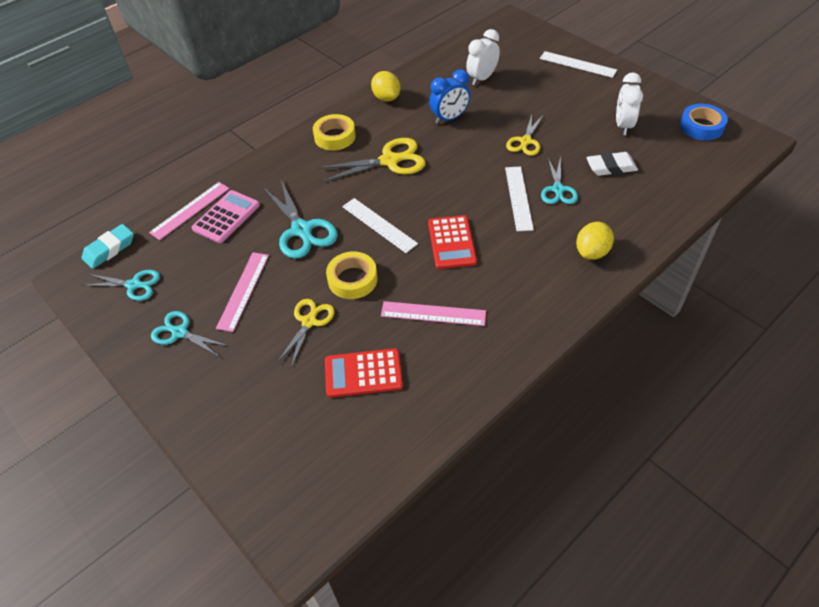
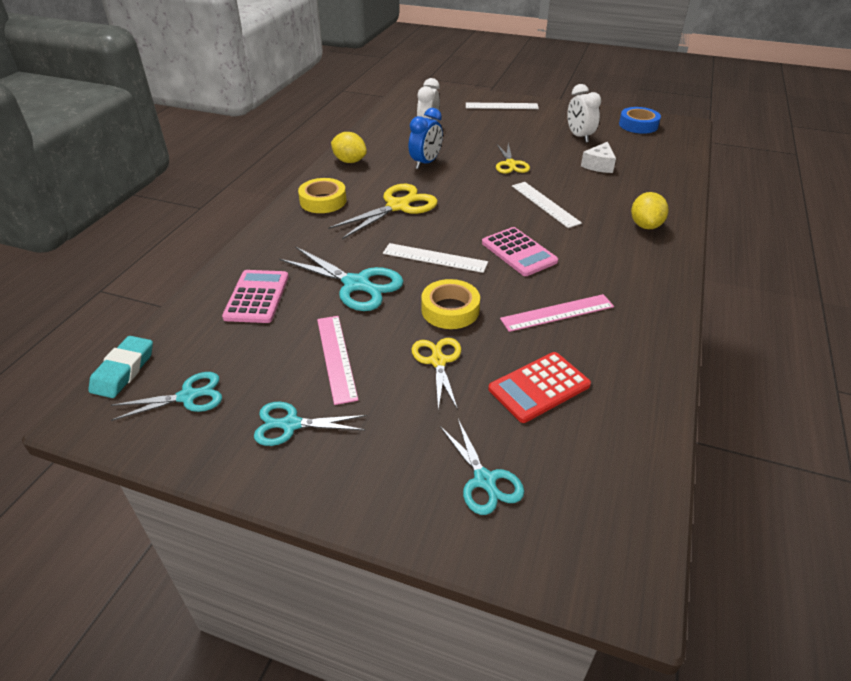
camera: 30 degrees left, 10 degrees down
(190, 210) = (205, 303): pink ruler -> none
(451, 242) = (519, 252): red calculator -> pink calculator
(558, 189) = (572, 190): turquoise scissors -> turquoise scissors (484, 480)
(611, 167) = (599, 165): white eraser -> white cheese

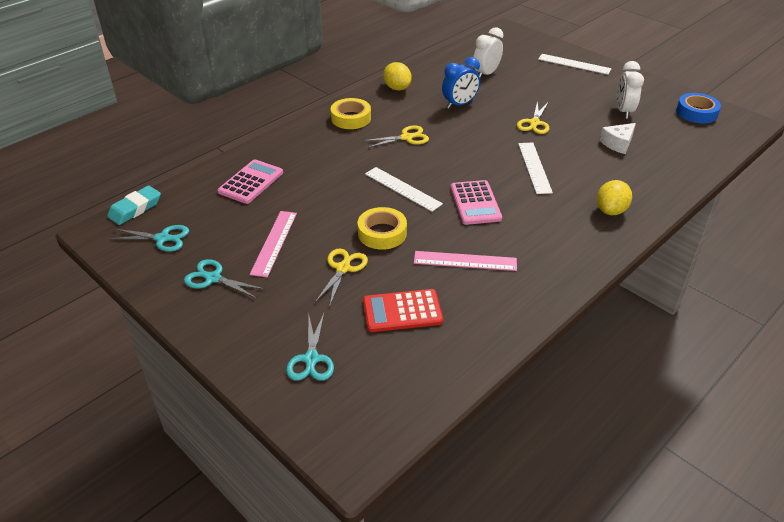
camera: 25 degrees right, 0 degrees up
(356, 284) = (327, 193): turquoise scissors -> none
(398, 206) = (406, 137): yellow scissors -> yellow scissors, size x0.64

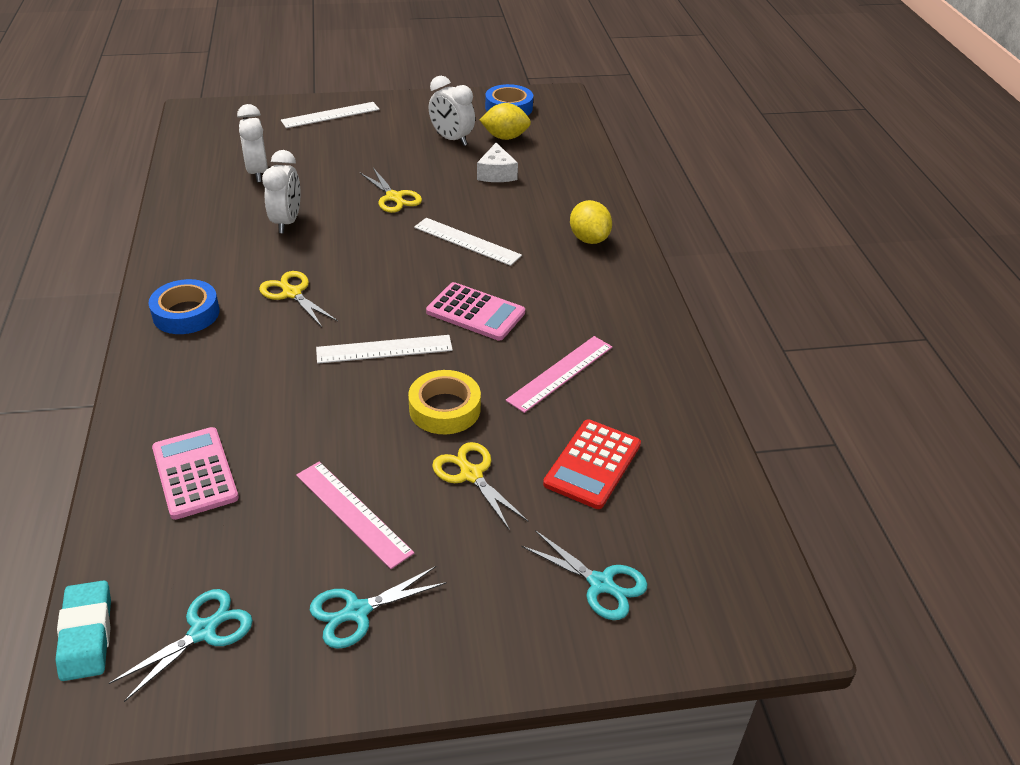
camera: 55 degrees left, 0 degrees up
(351, 118) = (186, 313): yellow tape -> blue tape
(397, 88) = (181, 245): yellow lemon -> yellow lemon (505, 137)
(406, 137) = (292, 293): yellow scissors -> yellow scissors turned 60 degrees counterclockwise
(459, 104) = (287, 222): blue clock -> white clock

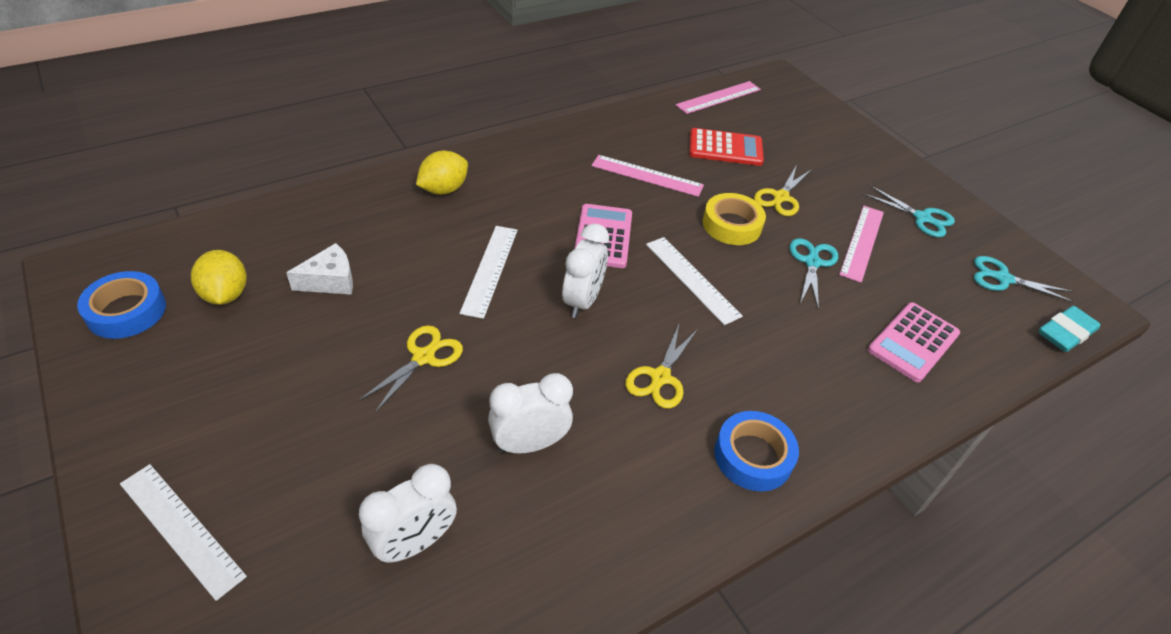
camera: 115 degrees left, 5 degrees up
(451, 139) = (243, 346): white clock -> white clock (582, 301)
(601, 584) = (811, 133): turquoise scissors -> turquoise scissors (812, 262)
(724, 510) = (718, 97): none -> pink ruler

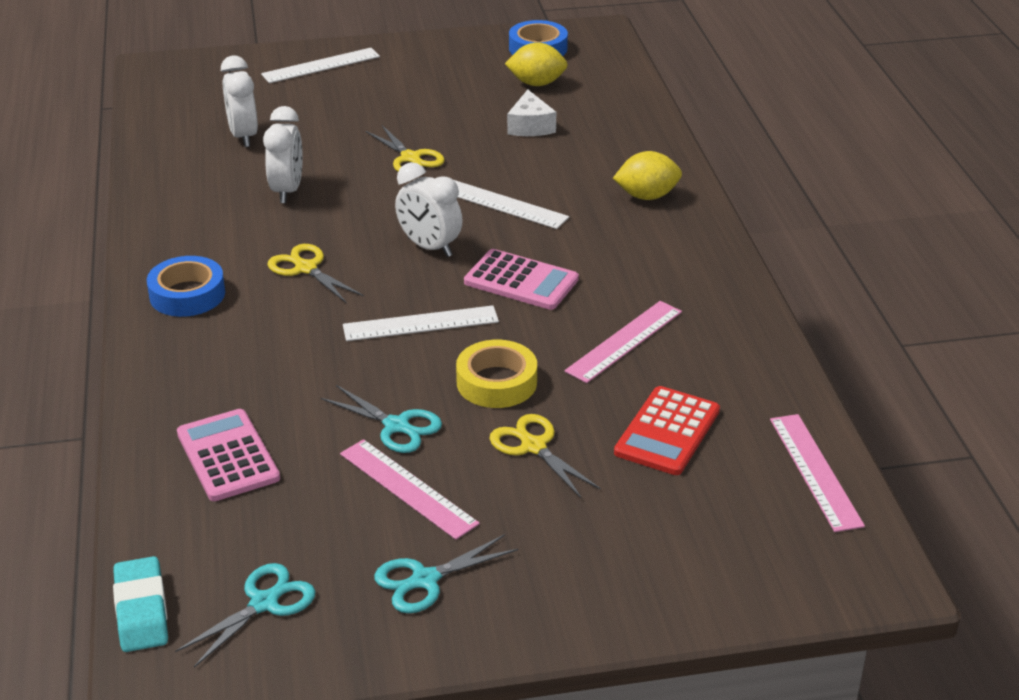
camera: 115 degrees right, 10 degrees down
(443, 189) = (647, 196): yellow lemon -> yellow lemon turned 75 degrees counterclockwise

